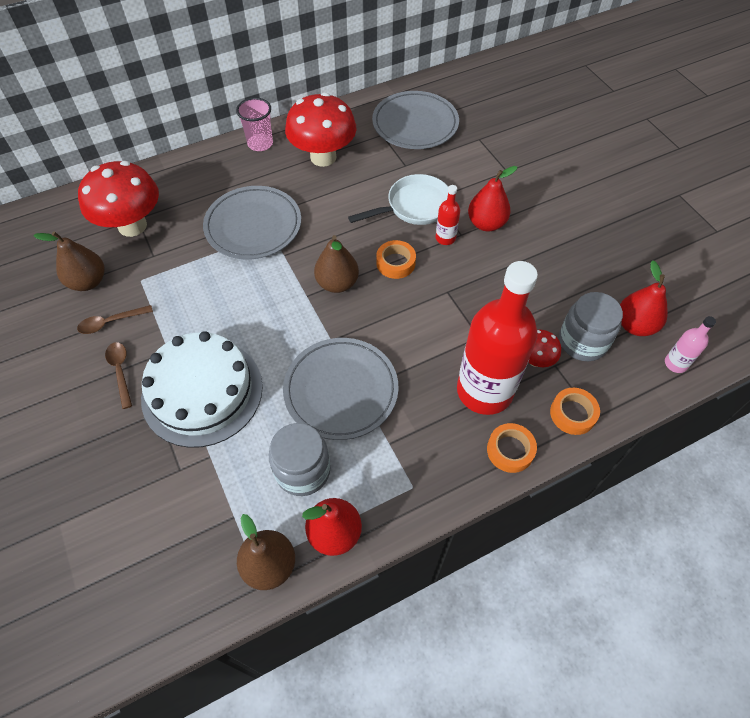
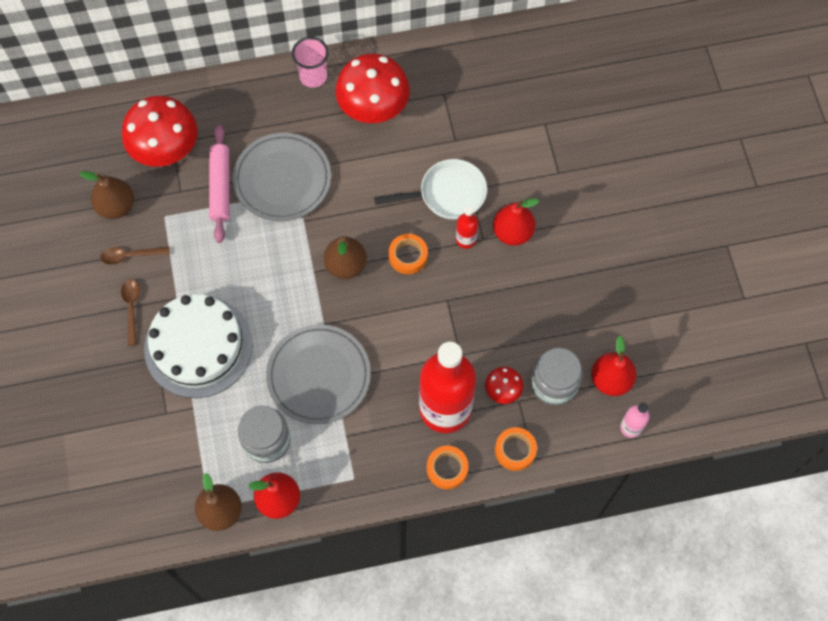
camera: 15 degrees right, 10 degrees up
(193, 244) = (220, 187): none -> pink rolling pin
(415, 124) = (483, 87): grey plate -> none

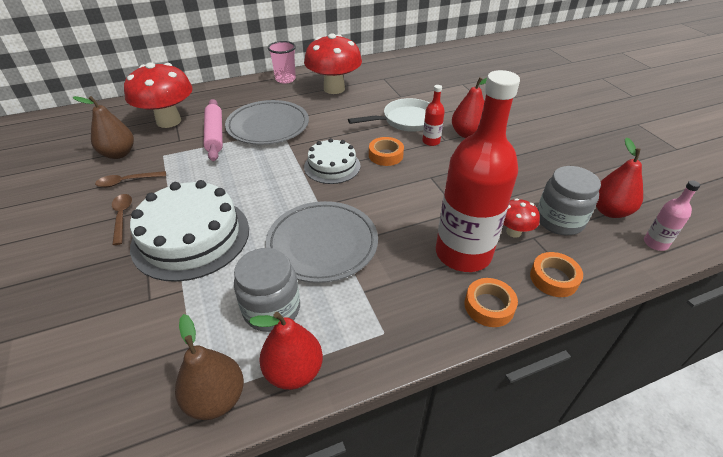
camera: 10 degrees left, 25 degrees down
(346, 265) = (332, 166): brown pear -> white cake

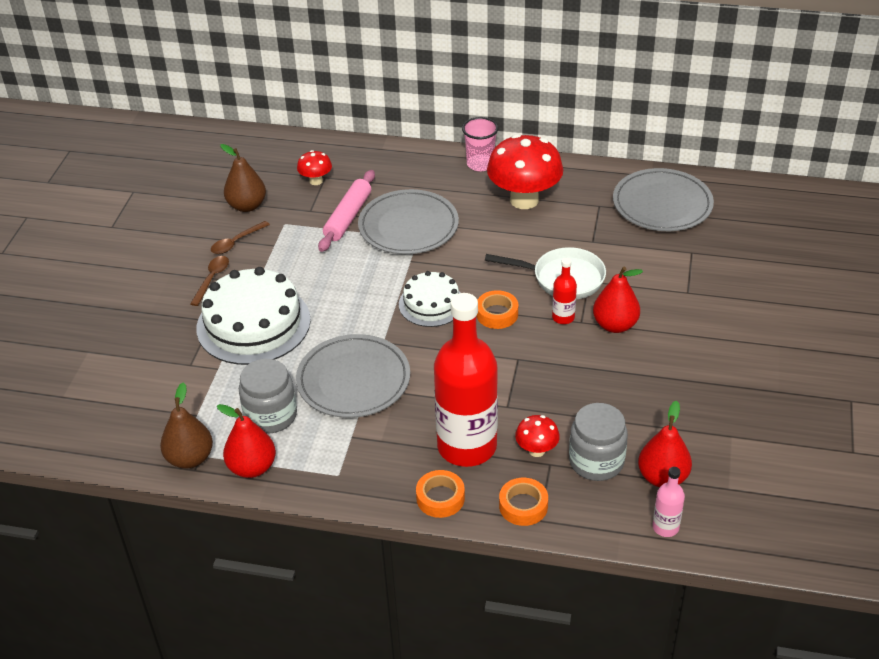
camera: 35 degrees right, 0 degrees up
(127, 182) = (236, 242): brown spoon -> brown spoon turned 60 degrees counterclockwise
(169, 121) = (316, 181): red mushroom -> red mushroom, size x0.48
(418, 67) = (662, 204): none -> grey plate

